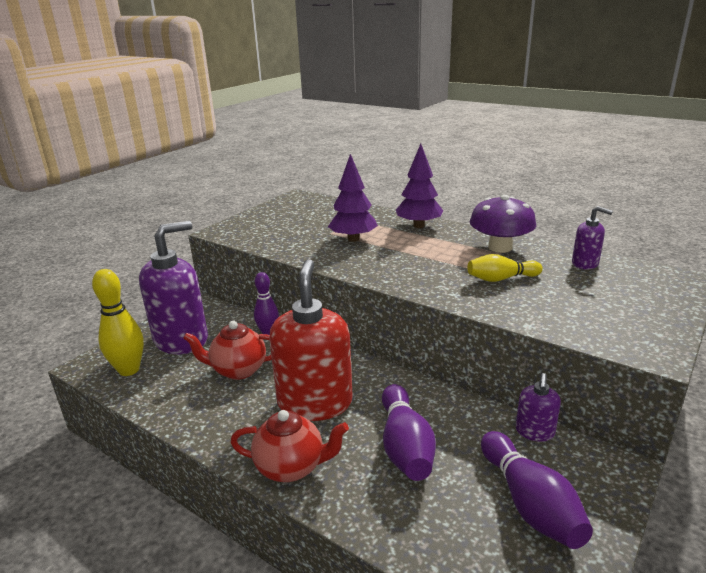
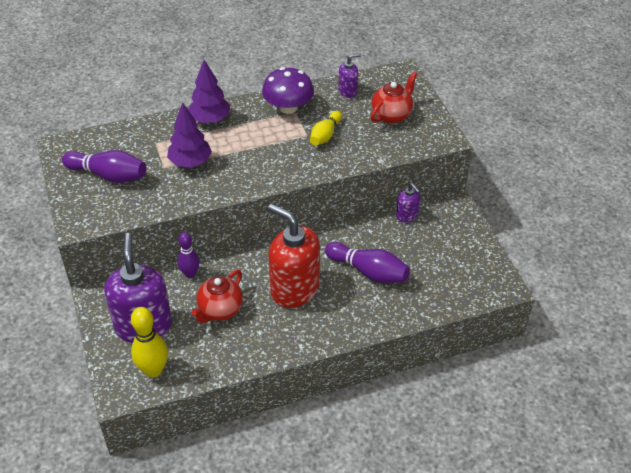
camera: 55 degrees left, 20 degrees up
(291, 467) = (339, 326): red teapot -> red teapot (392, 115)
(529, 503) = (445, 252): purple bowling pin -> purple bowling pin (108, 175)

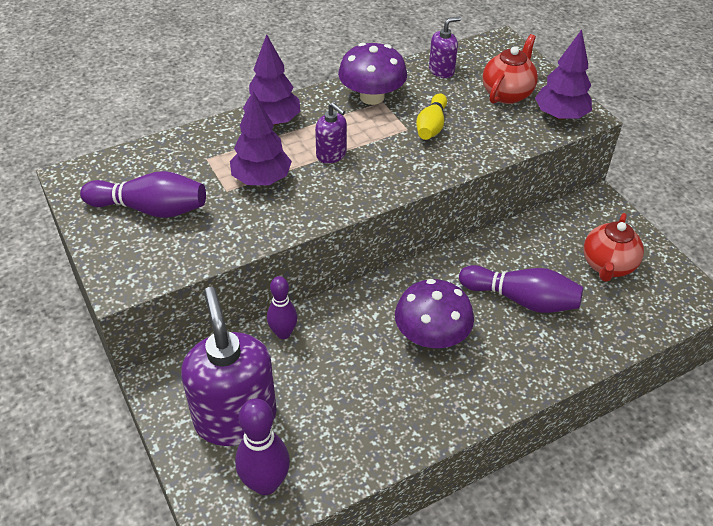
camera: 10 degrees left, 0 degrees up
(153, 370) = (265, 483): yellow bowling pin -> purple bowling pin
(220, 310) = (338, 380): red teapot -> red teapot (607, 266)
(294, 289) = (431, 336): red soap dispenser -> purple mushroom
(407, 216) = (545, 221): purple soap dispenser -> purple soap dispenser (331, 154)
(426, 137) = (560, 116): none -> purple tree

